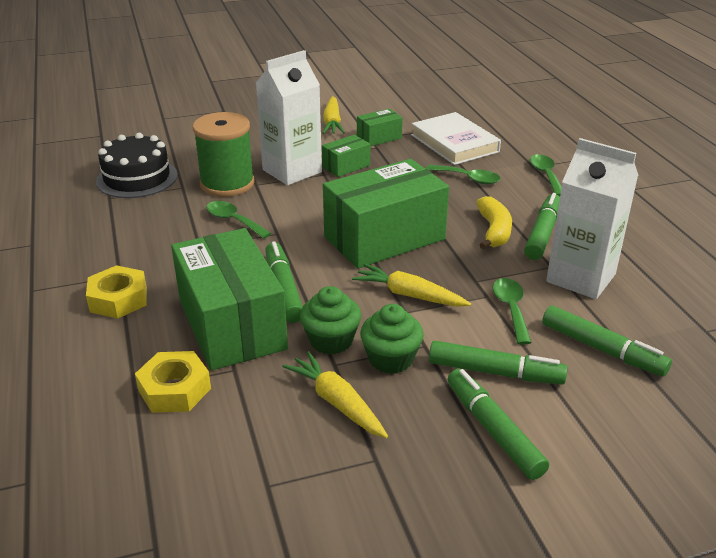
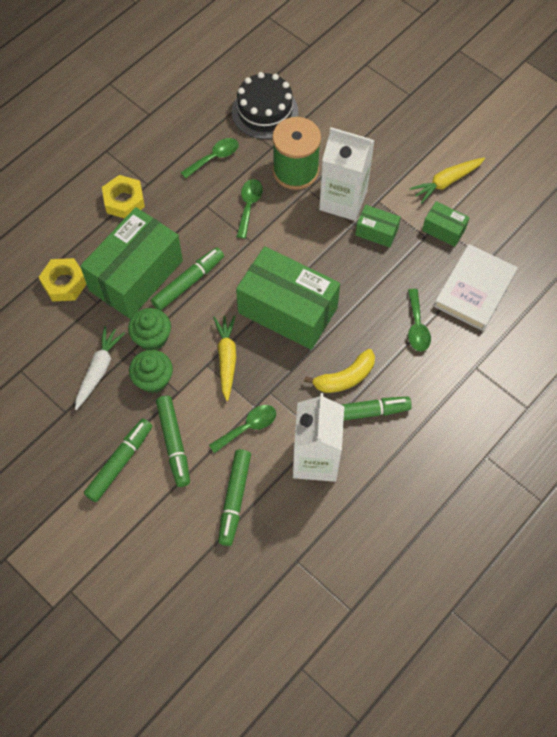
camera: 60 degrees right, 30 degrees up
(337, 403) = (98, 370): yellow carrot -> white carrot
(545, 175) = (464, 382): green spoon -> green spoon (214, 157)

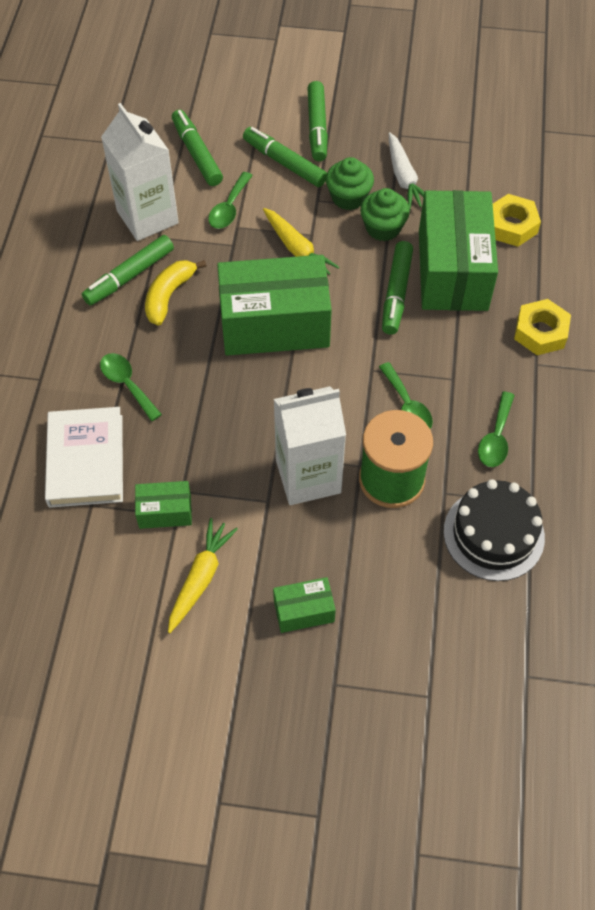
camera: 145 degrees right, 5 degrees down
(376, 232) = (242, 462): green box -> green box (304, 611)

